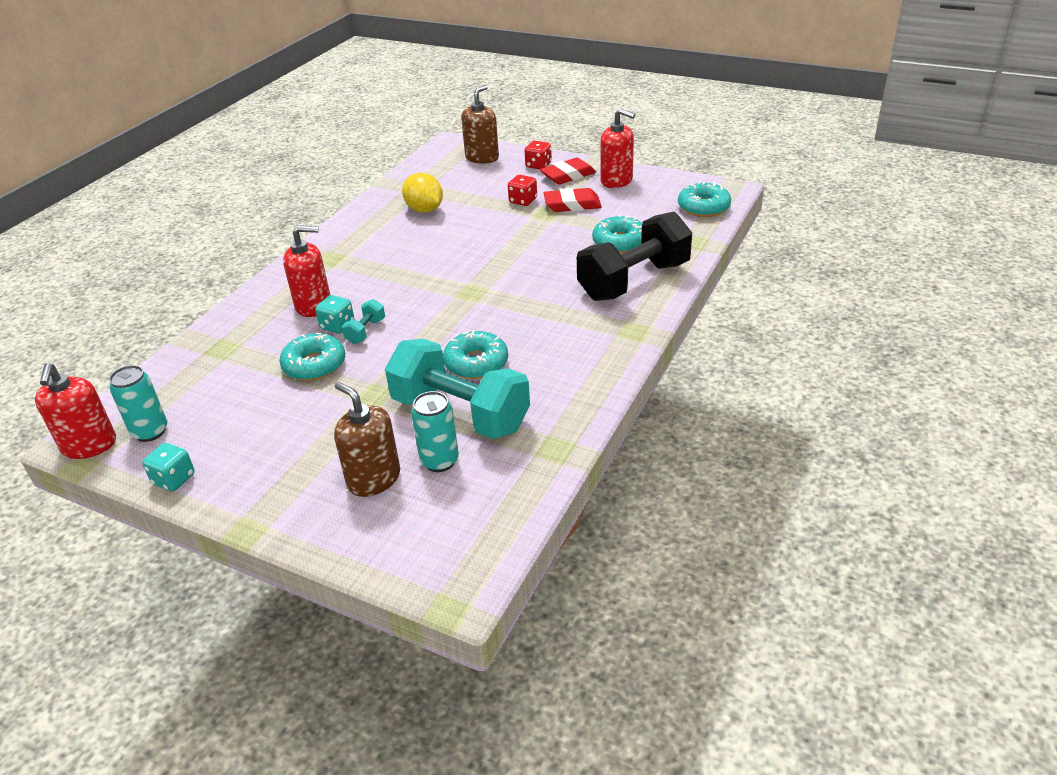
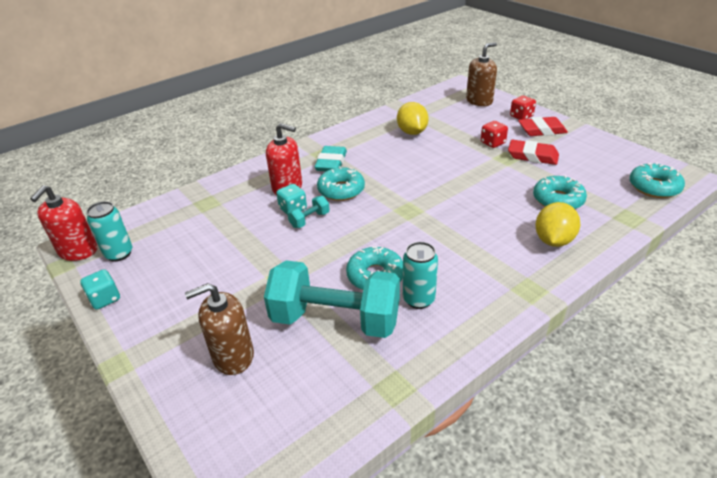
camera: 25 degrees right, 0 degrees up
(314, 365) = (257, 236): turquoise donut -> turquoise donut (341, 190)
(349, 266) = (331, 163): none -> turquoise eraser
(373, 479) = (233, 356): brown soap dispenser -> brown soap dispenser turned 90 degrees counterclockwise
(439, 461) = (292, 360): turquoise can -> turquoise can (418, 299)
(460, 413) = (335, 319): turquoise dumbbell -> turquoise dumbbell turned 45 degrees counterclockwise
(616, 181) = (582, 144): red soap dispenser -> none
(634, 281) = (553, 240): black dumbbell -> yellow lemon

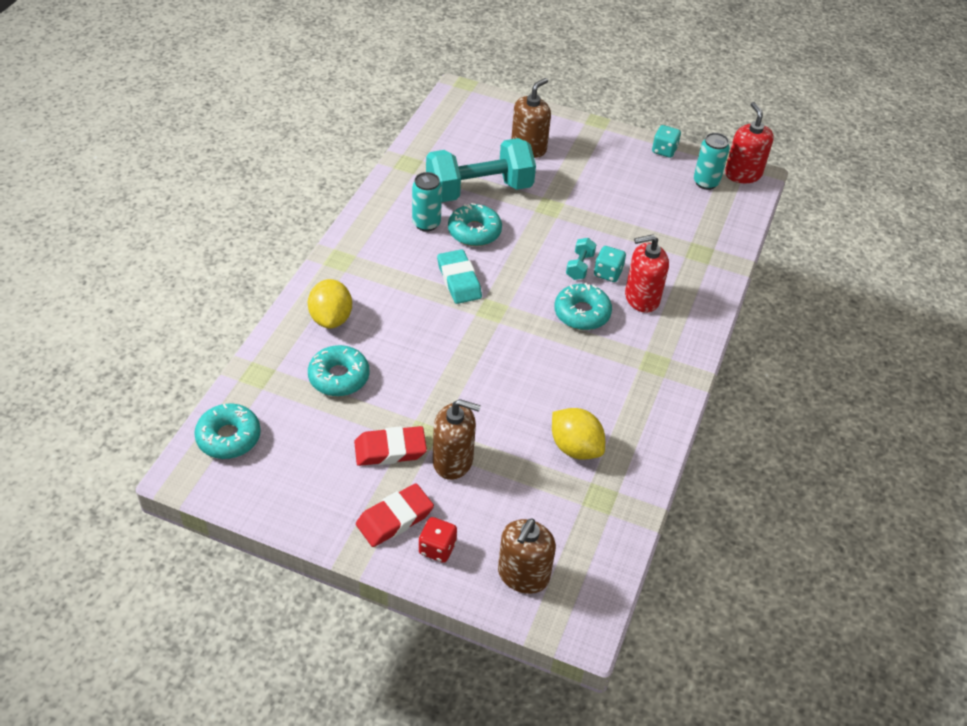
camera: 145 degrees right, 10 degrees up
(331, 163) = (630, 351): turquoise eraser -> turquoise eraser (459, 280)
(492, 143) = (453, 461): red dice -> brown soap dispenser

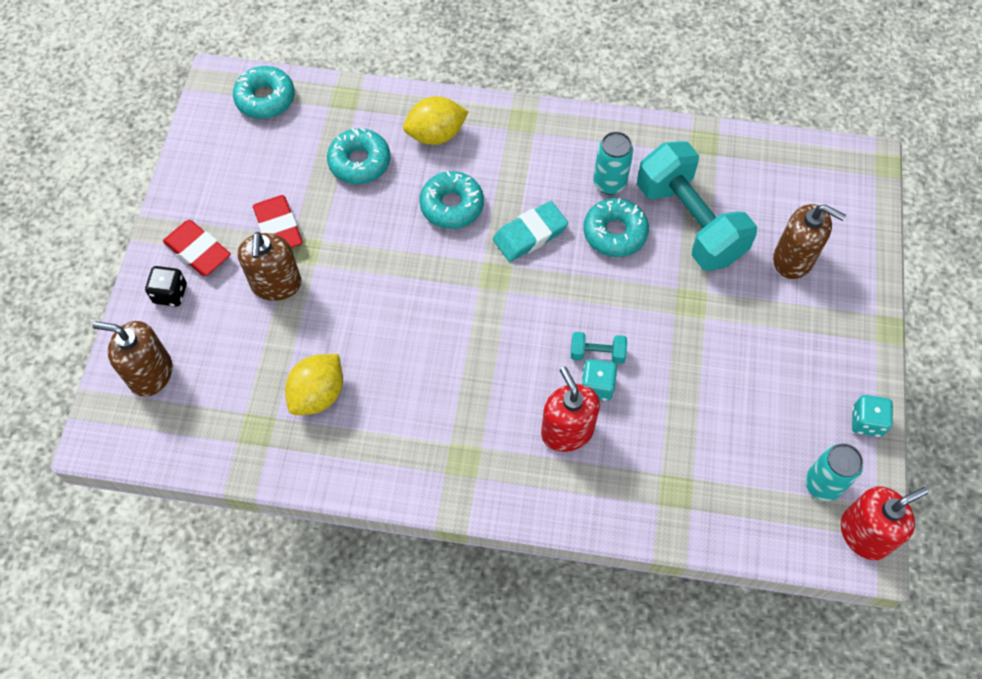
camera: 80 degrees right, 15 degrees up
(437, 548) = (170, 293): red dice -> black dice
(582, 313) = (519, 368): turquoise donut -> turquoise donut (452, 205)

